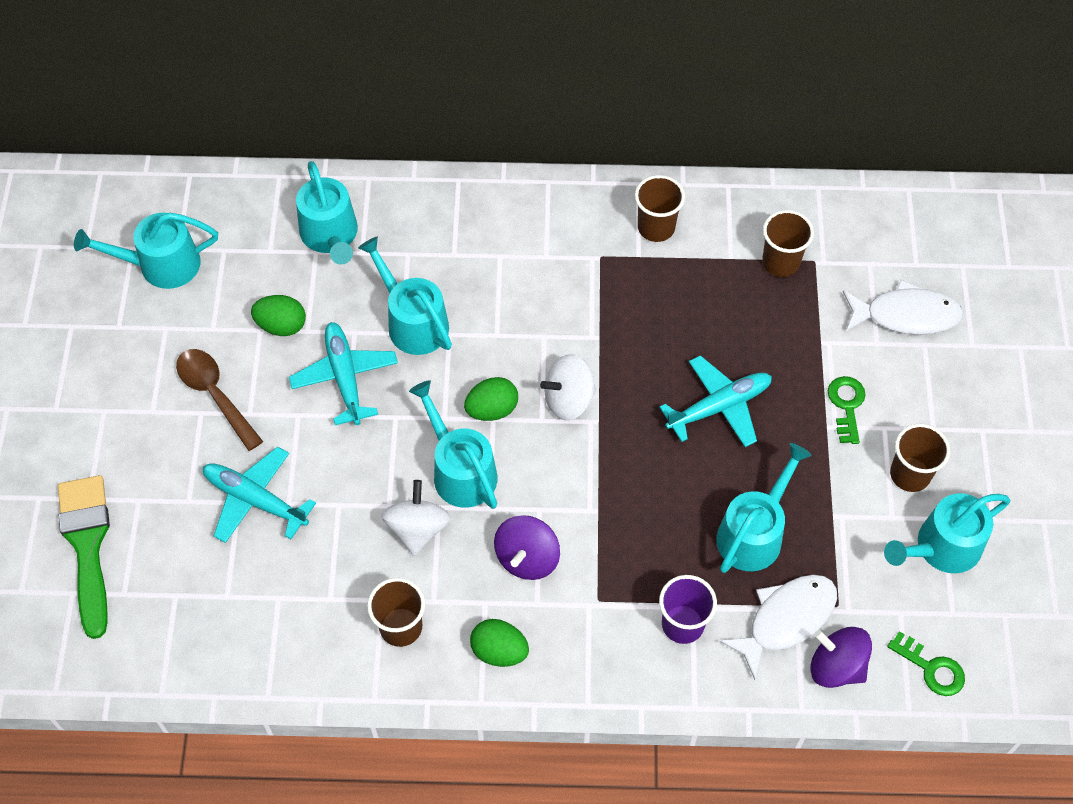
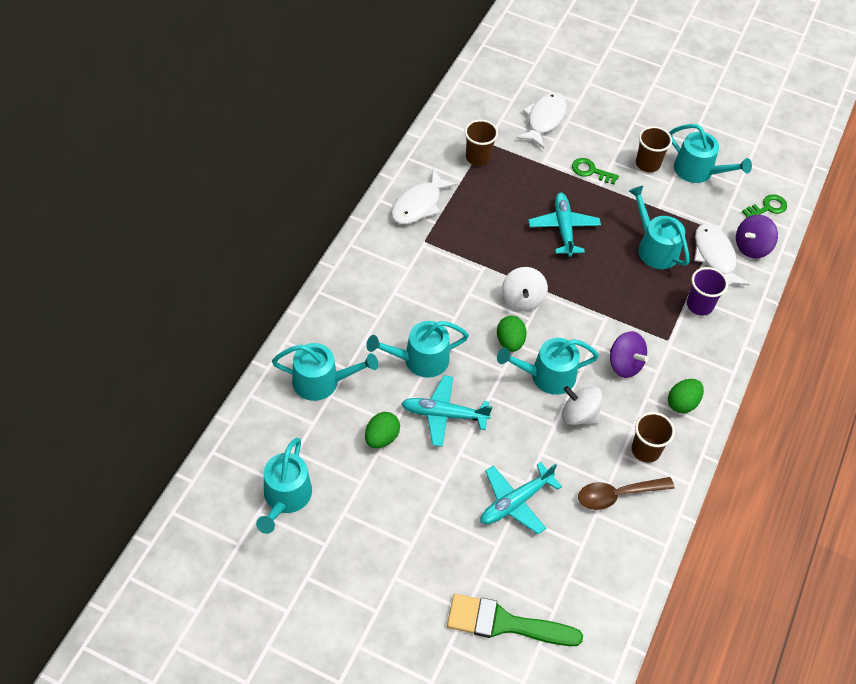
camera: 70 degrees left, 5 degrees down
(215, 395) = (418, 499): brown spoon -> brown spoon (617, 495)
(656, 228) = (419, 205): brown cup -> white fish
(942, 547) = (698, 171): turquoise watering can -> turquoise watering can turned 45 degrees counterclockwise

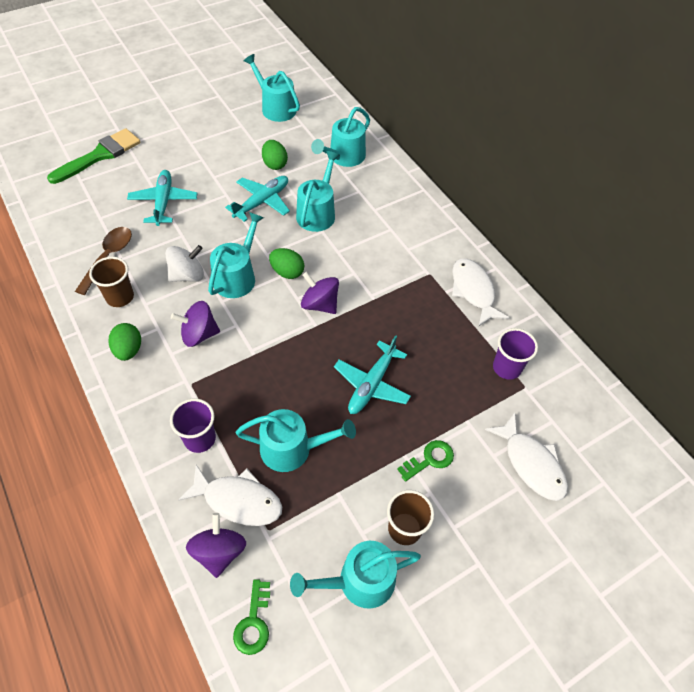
camera: 125 degrees right, 0 degrees up
(478, 157) = (506, 368): brown cup -> purple cup
(522, 299) = (320, 304): white spinning top -> purple spinning top
(563, 228) = (372, 384): turquoise plane -> turquoise plane turned 90 degrees clockwise

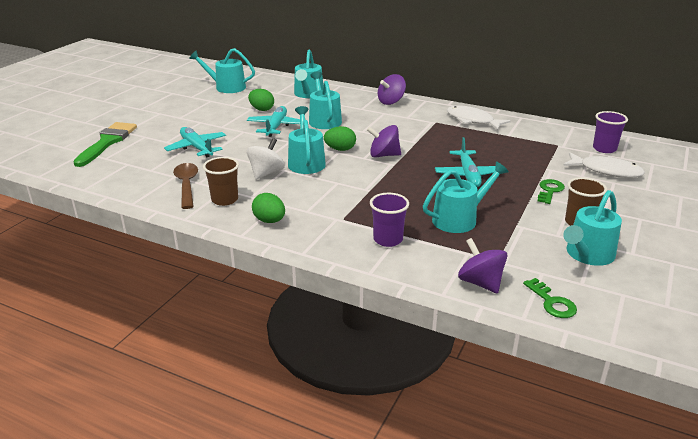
camera: 30 degrees left, 25 degrees down
(199, 334) = (315, 195): purple spinning top -> purple spinning top (391, 102)
(238, 500) = (457, 255): white fish -> none
(506, 368) = (536, 142): purple cup -> purple cup (604, 149)

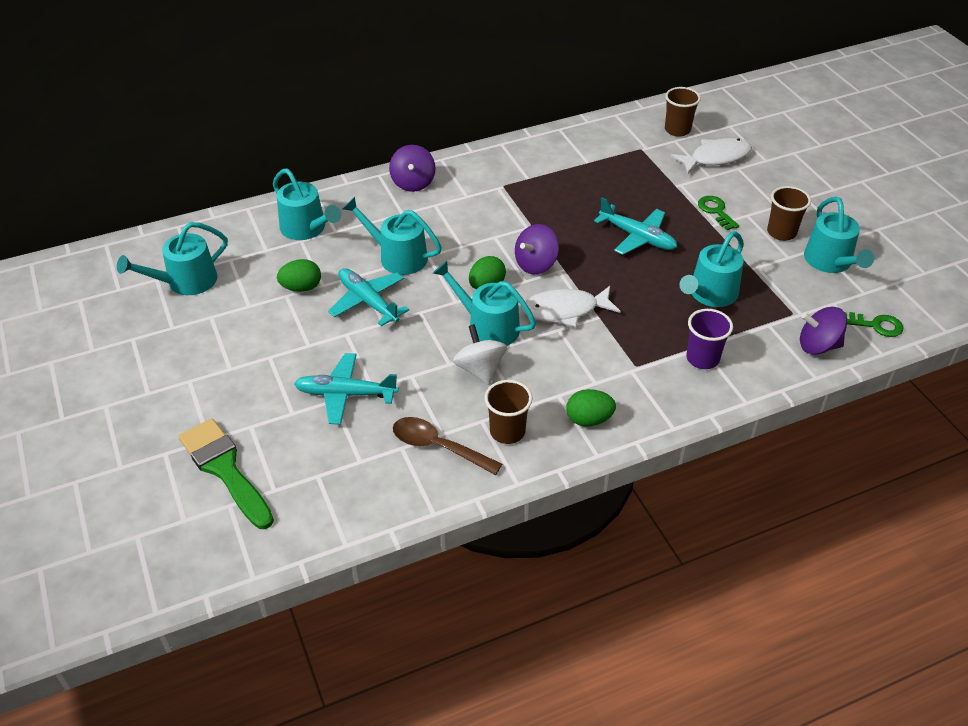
camera: 50 degrees left, 15 degrees up
(459, 219) = (710, 294): turquoise watering can -> turquoise watering can turned 150 degrees counterclockwise
(472, 120) = (529, 161): white fish -> white fish (564, 311)
(604, 149) = (677, 130): purple cup -> brown cup

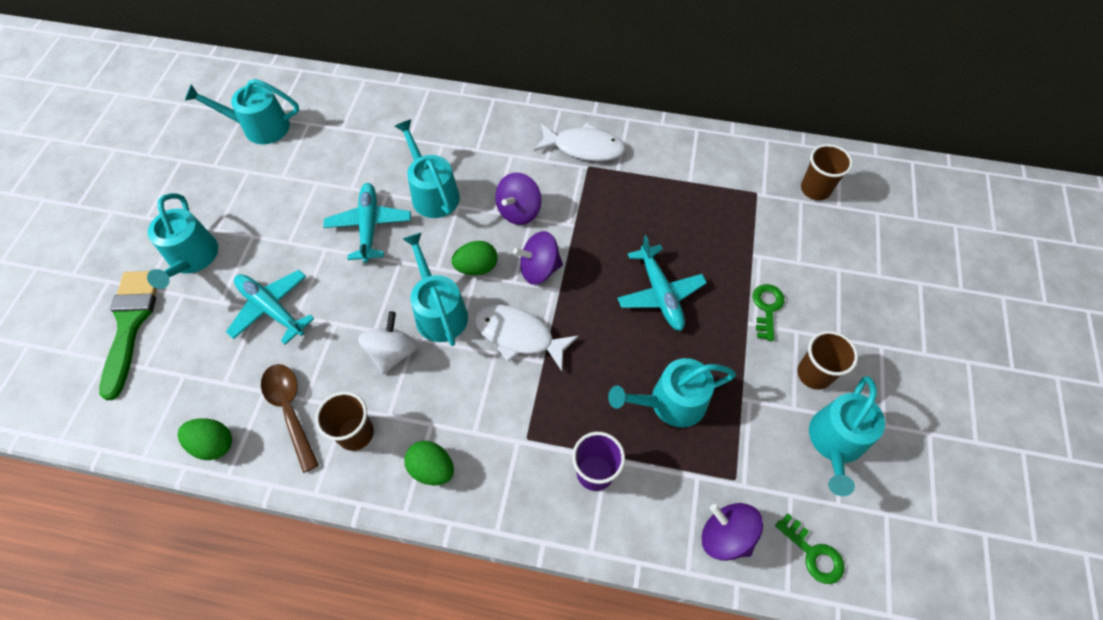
camera: 35 degrees right, 15 degrees up
(301, 288) = (333, 181): green egg -> green egg (213, 444)
(306, 228) = (389, 124): turquoise watering can -> turquoise watering can (192, 258)
(413, 183) = (513, 122): purple spinning top -> purple spinning top (519, 211)
(716, 158) = (826, 244): white fish -> white fish (584, 148)

